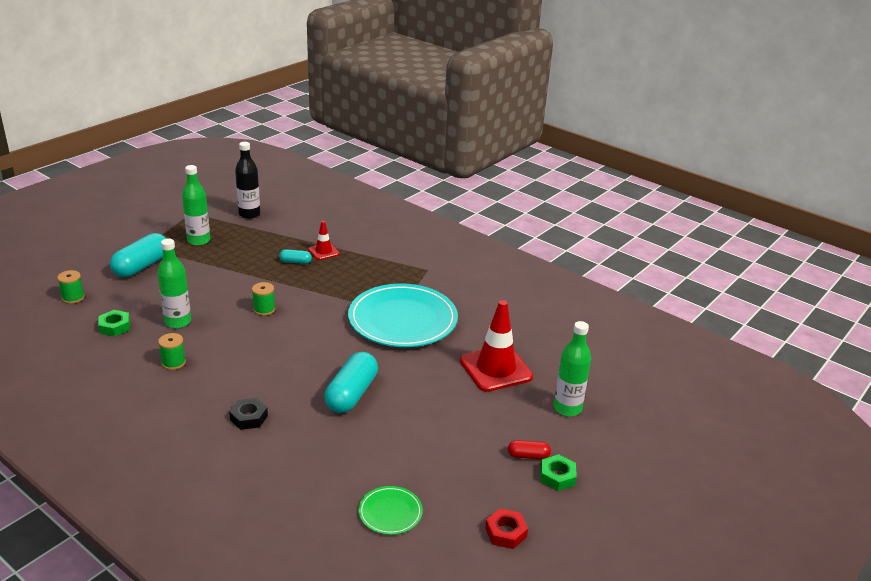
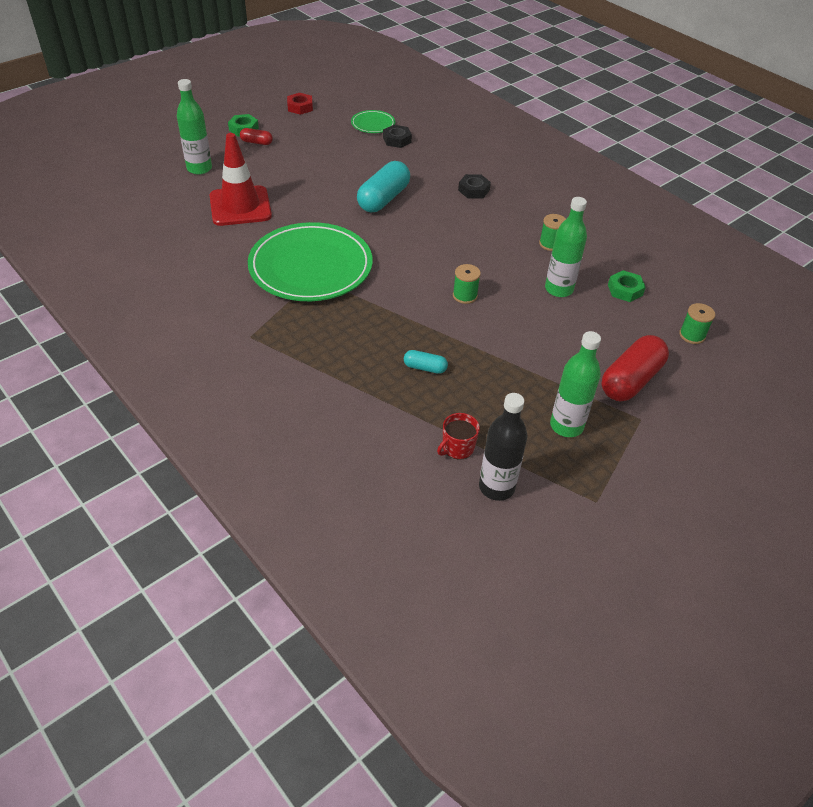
camera: 170 degrees left, 15 degrees up
(142, 266) = (630, 380): turquoise capsule -> red capsule
(272, 227) = (457, 447): none -> red mug
(323, 251) = (384, 384): red traffic cone -> none
(351, 486) = (397, 140): none -> black nut
(402, 320) = (311, 266): turquoise plate -> green plate

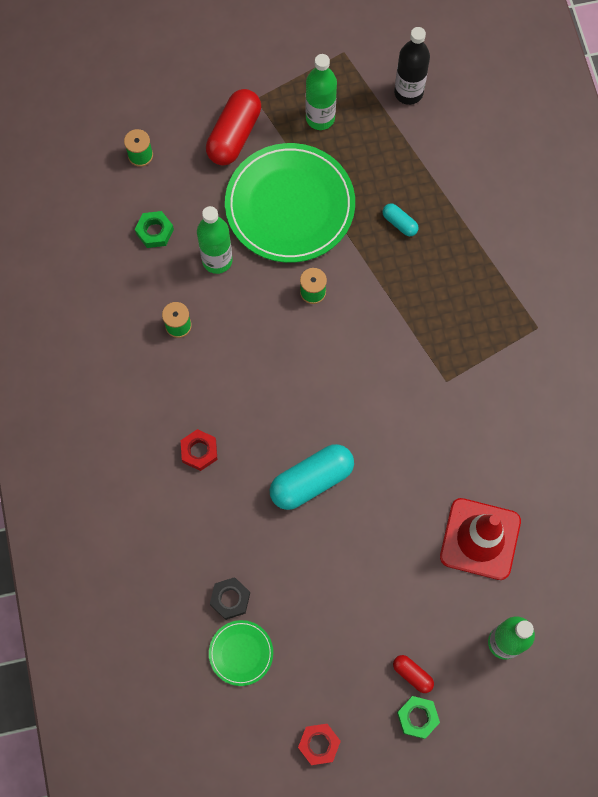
camera: 150 degrees left, 25 degrees up
(311, 266) = (443, 399): green plate -> green plate (290, 206)
(457, 447) = (417, 137): red mug -> none
(473, 190) = (199, 451): black nut -> red nut
(630, 380) = (234, 135): red capsule -> red capsule turned 45 degrees counterclockwise

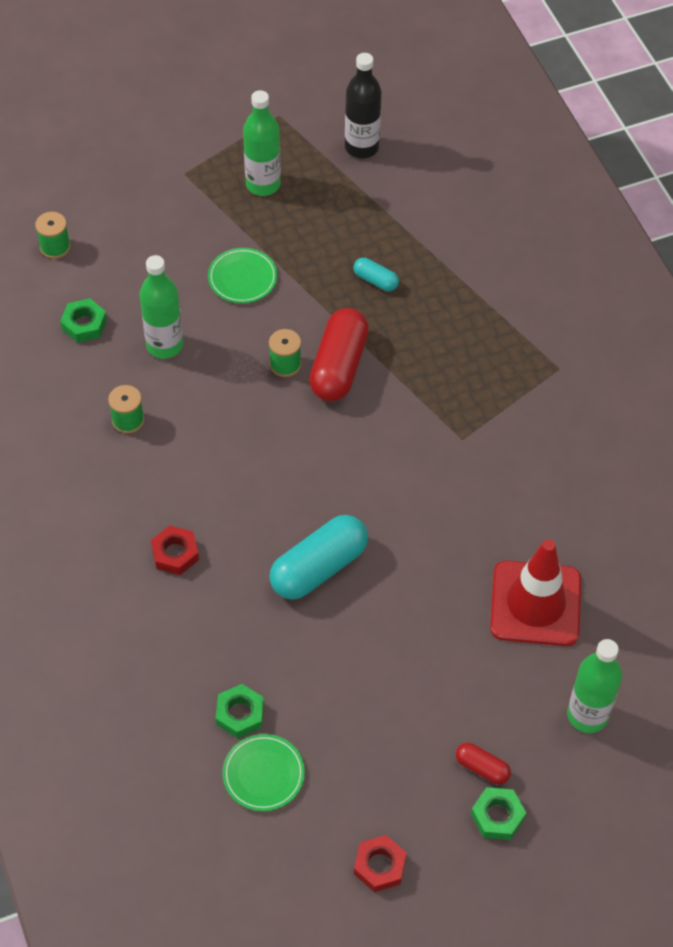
camera: 10 degrees left, 15 degrees down
(230, 599) = (240, 714): black nut -> green nut
(234, 135) = (164, 213): red capsule -> red capsule (339, 366)
(290, 206) = (242, 278): green plate -> green plate, size x0.45

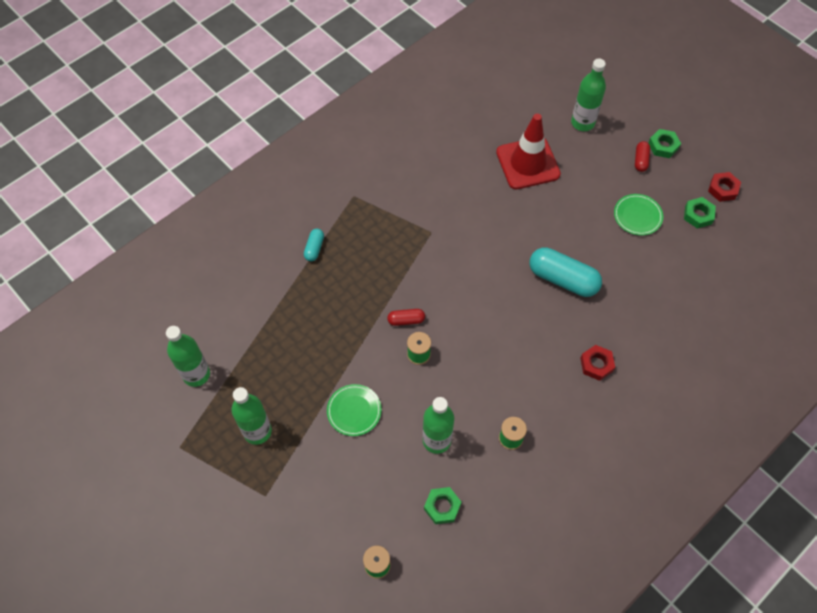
camera: 110 degrees left, 5 degrees up
(240, 714) = (680, 286): green nut -> green nut (698, 215)
(263, 774) = (707, 261): green plate -> green plate (637, 216)
(339, 366) = (406, 320): red capsule -> red capsule, size x0.49
(361, 147) = (196, 374): black bottle -> green bottle
(375, 280) = (322, 322): turquoise capsule -> turquoise capsule (314, 248)

